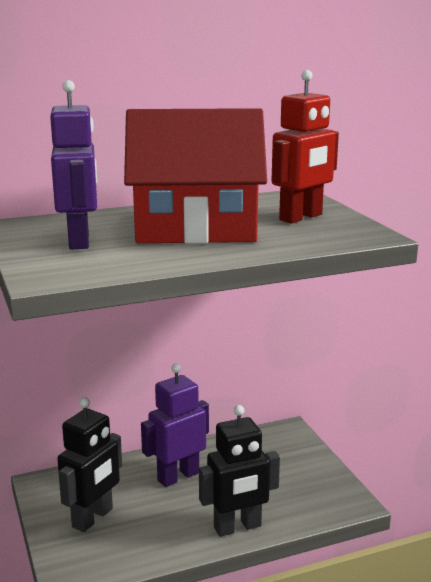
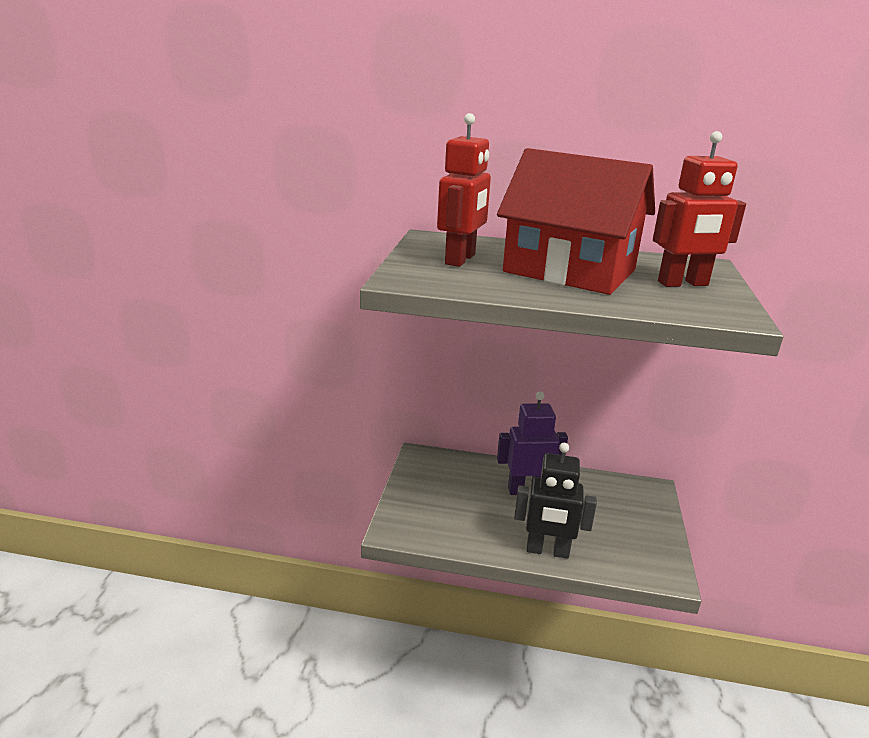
camera: 30 degrees right, 5 degrees up
(80, 241) = (460, 259): purple robot -> red robot
(93, 518) = (439, 496): black robot -> none

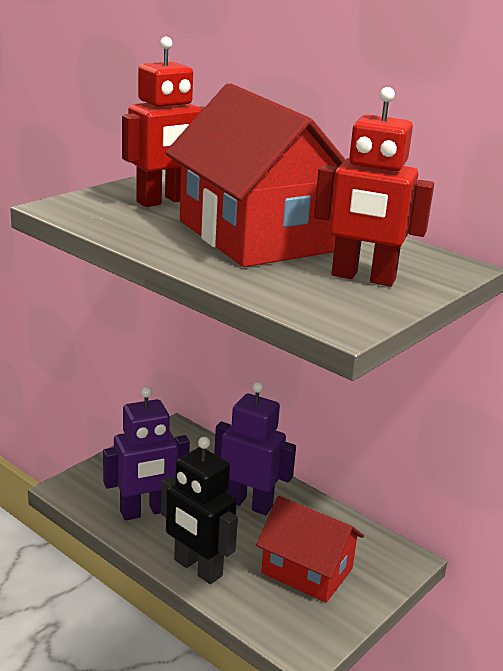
camera: 30 degrees right, 0 degrees up
(467, 525) = (145, 511): none -> purple robot
(611, 522) = (307, 571): none -> red house

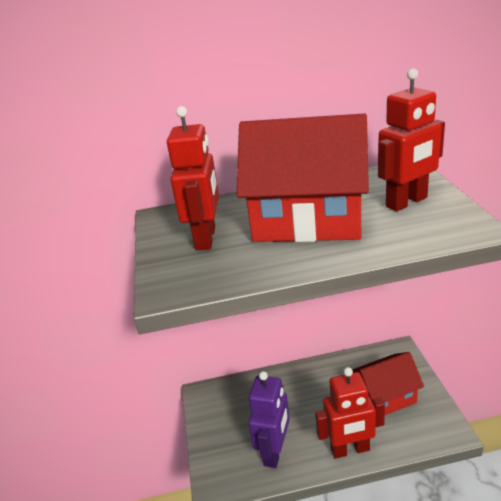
camera: 45 degrees left, 5 degrees up
(197, 568) = (350, 450): black robot -> red robot
(249, 504) = (306, 393): purple robot -> none

